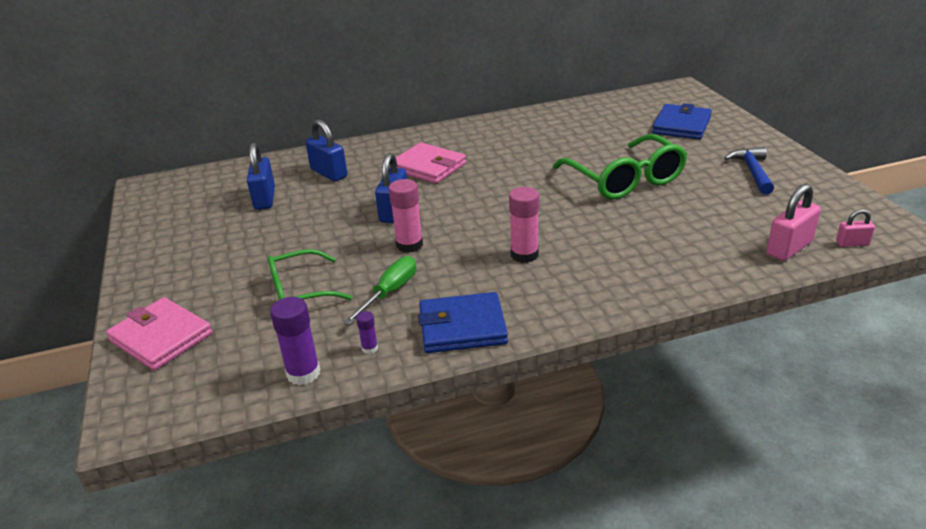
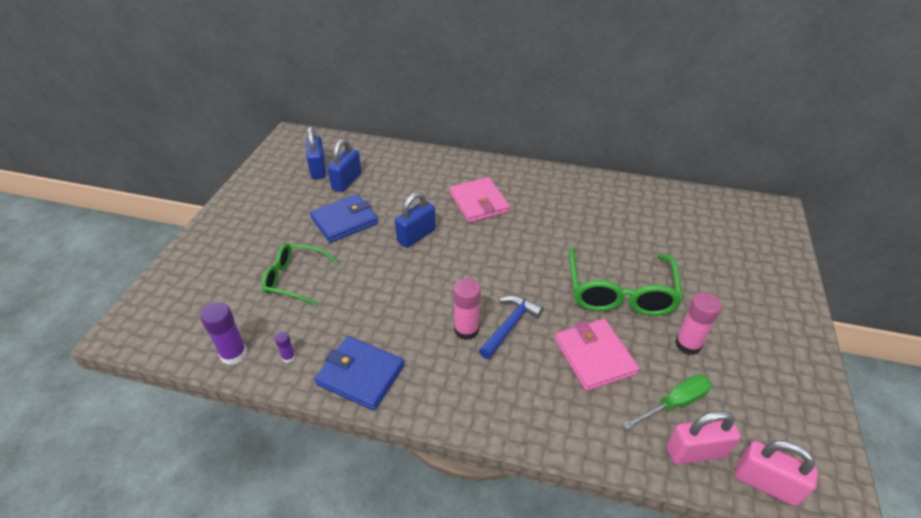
camera: 30 degrees right, 10 degrees up
(161, 337) = (190, 273): pink wallet -> pink wallet (594, 356)
(329, 173) = (406, 176): blue padlock -> blue padlock (318, 169)
(390, 292) = (345, 313): green screwdriver -> green screwdriver (674, 403)
(409, 245) = (397, 274): pink glue stick -> pink glue stick (688, 344)
(681, 125) = (732, 254): blue wallet -> blue wallet (344, 221)
(752, 171) = (749, 343): blue hammer -> blue hammer (510, 326)
(852, 243) = (766, 483): pink padlock -> pink padlock, size x1.81

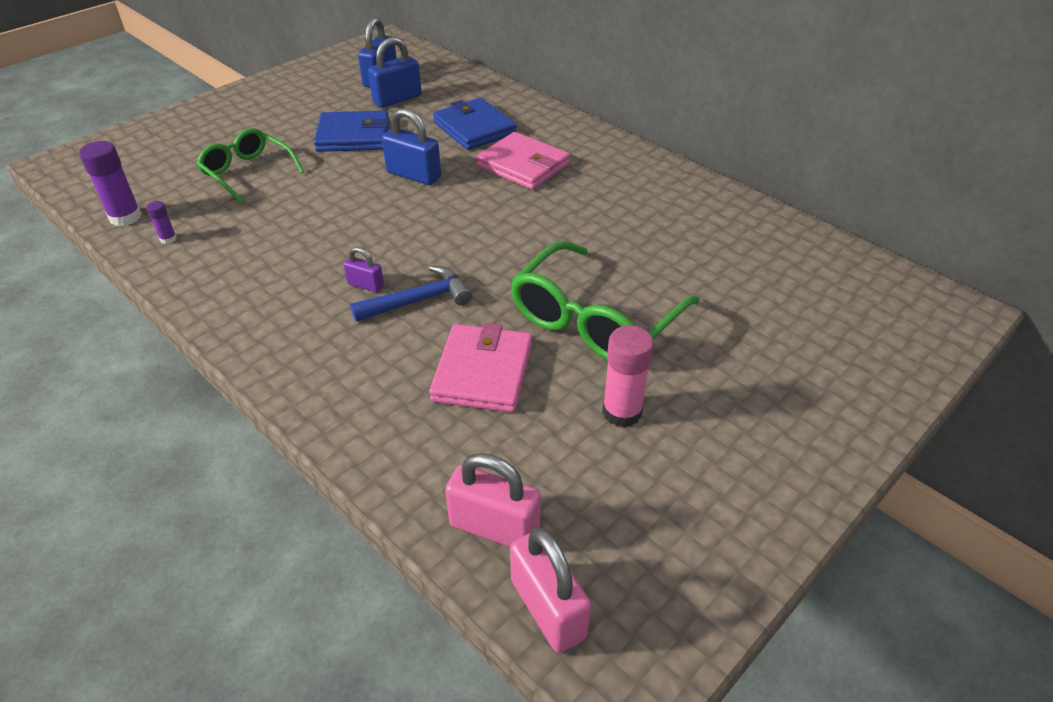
camera: 30 degrees right, 0 degrees up
(360, 375) = (214, 282): blue wallet -> blue wallet (474, 128)
(416, 236) = (413, 175): blue padlock -> blue padlock turned 45 degrees clockwise
(466, 330) = (366, 285): pink glue stick -> purple padlock
(479, 202) = (523, 165): pink wallet -> pink wallet turned 60 degrees counterclockwise
(674, 403) = (527, 465): green screwdriver -> none

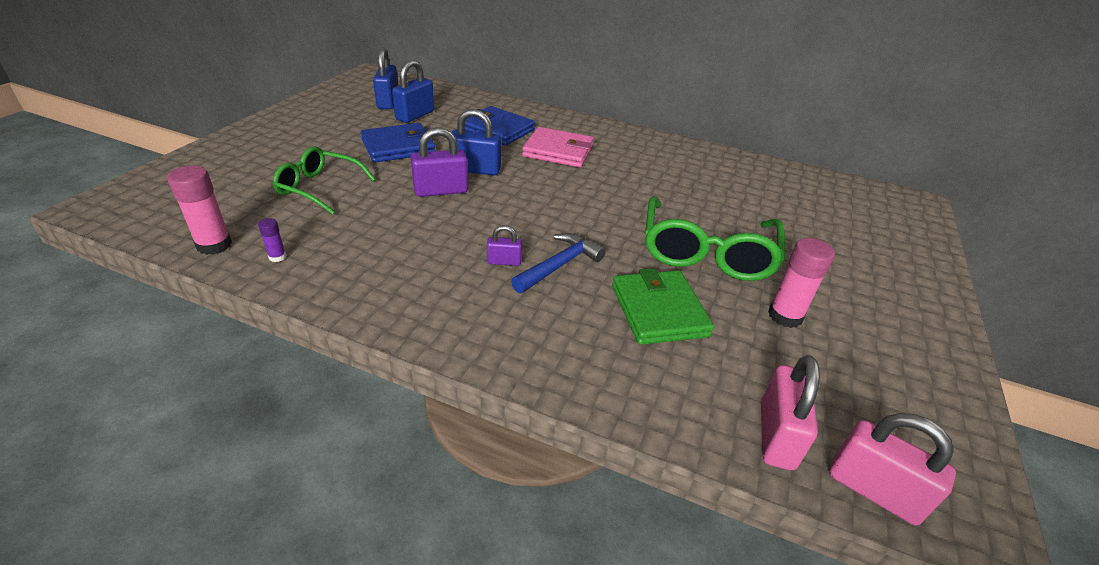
camera: 25 degrees left, 5 degrees down
(125, 217) = (214, 245): purple glue stick -> pink glue stick
(360, 194) = (441, 191): none -> purple padlock
(483, 372) = (659, 311): pink wallet -> green wallet
(494, 527) = (776, 435): pink padlock -> pink padlock turned 75 degrees counterclockwise

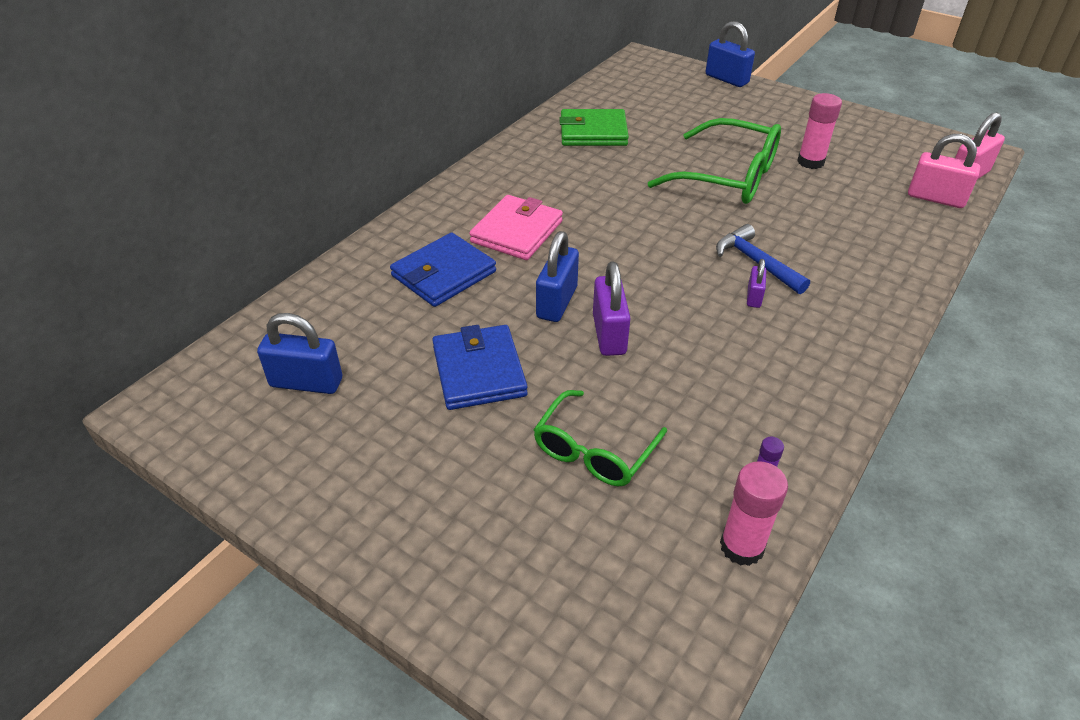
camera: 75 degrees left, 5 degrees up
(415, 115) = (372, 352): blue padlock -> blue padlock (726, 79)
(659, 311) = (815, 219): green wallet -> green wallet (593, 132)

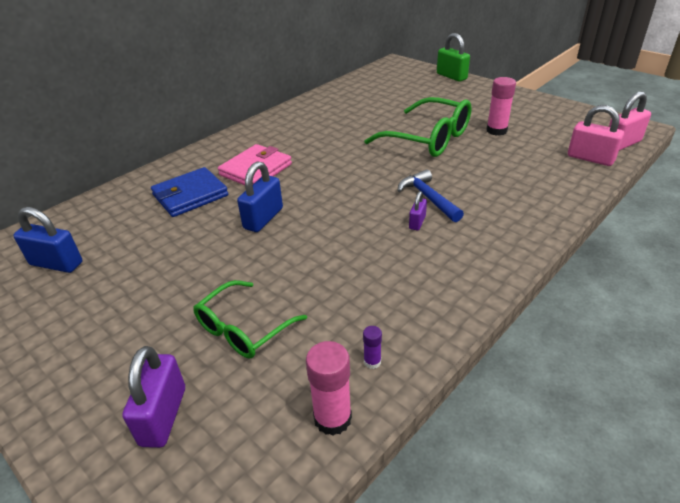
camera: 10 degrees right, 5 degrees down
(479, 371) = (183, 263): blue wallet -> none
(593, 132) = (339, 108): green wallet -> none
(609, 334) = (292, 243): purple padlock -> purple padlock (163, 416)
(726, 79) = (451, 76): blue padlock -> green padlock

